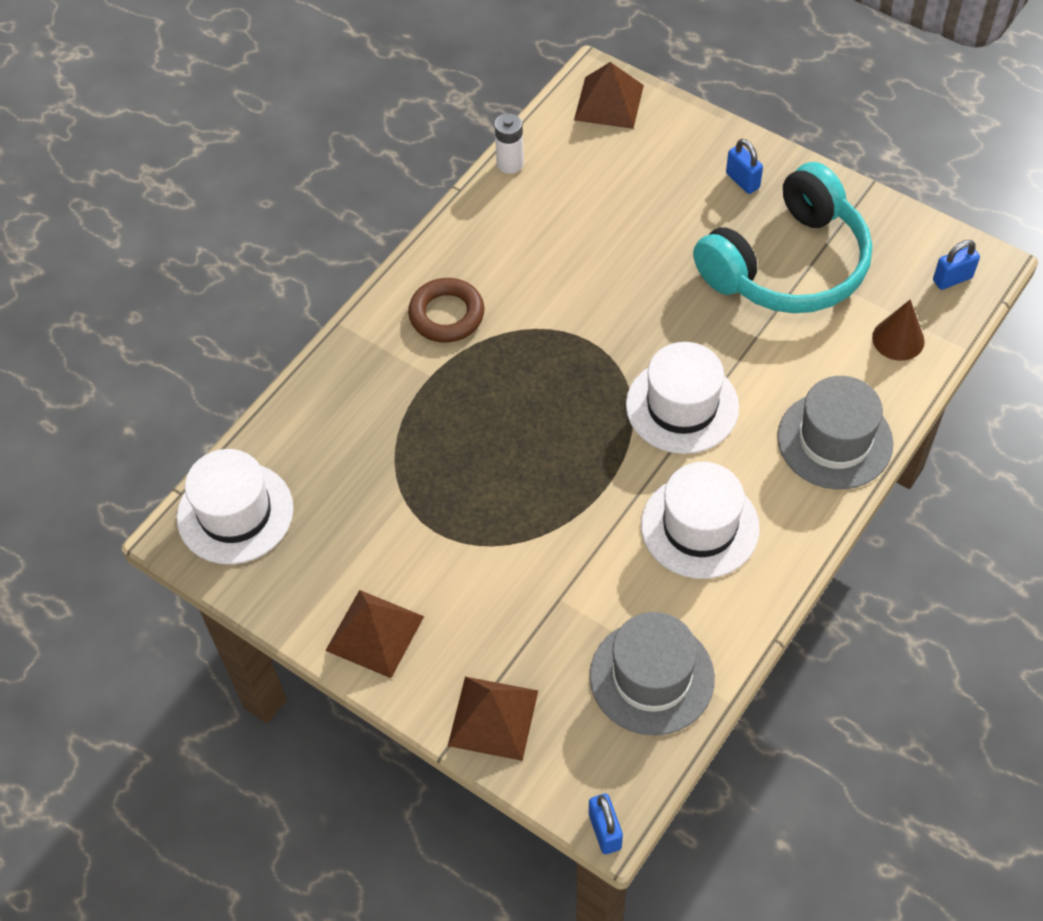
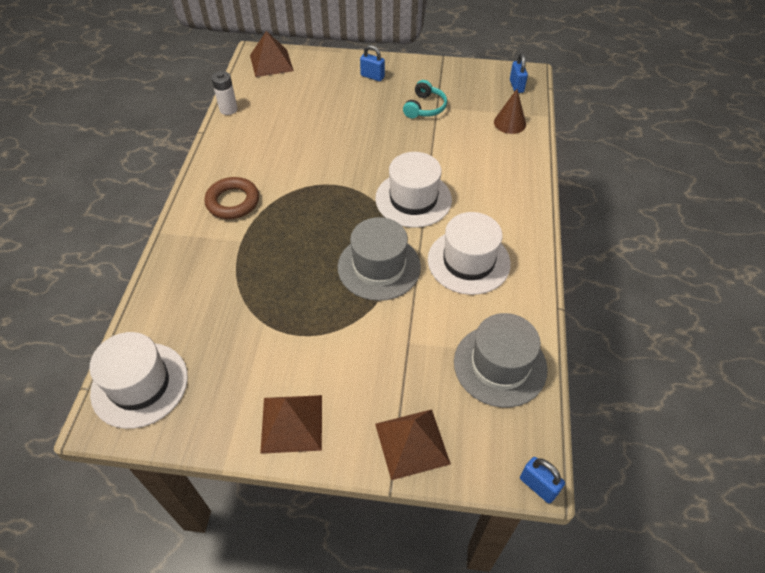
camera: 30 degrees left, 5 degrees down
(787, 265) = (425, 107): turquoise headphones -> turquoise headphones, size x0.43
(834, 440) = (513, 184): grey hat -> grey hat (379, 267)
(952, 279) = (516, 86): blue padlock -> blue padlock turned 45 degrees counterclockwise

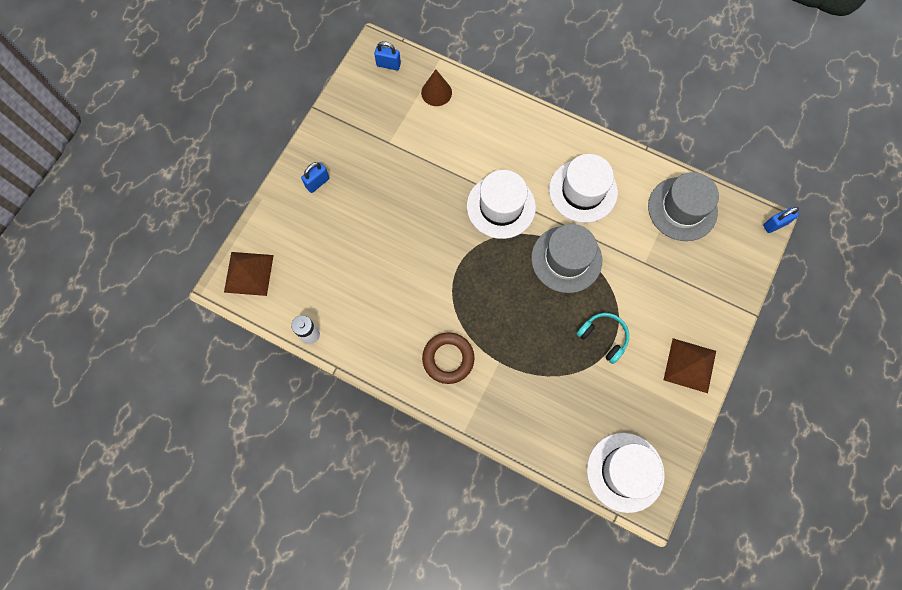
camera: 70 degrees left, 20 degrees up
(412, 443) = (726, 289): brown pyramid -> none
(425, 107) = (385, 153): turquoise headphones -> turquoise headphones (603, 337)

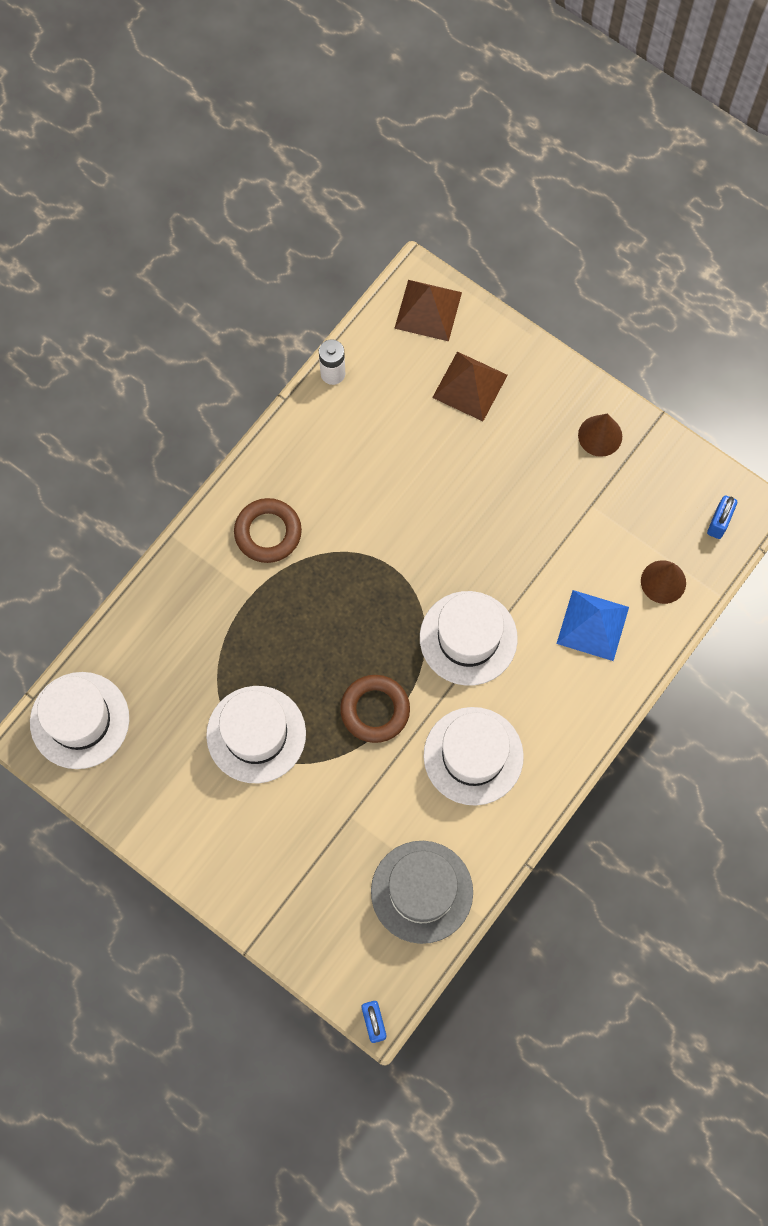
camera: 100 degrees right, 0 degrees up
(317, 183) = (543, 405): blue padlock -> none
(336, 143) = (600, 435): none -> brown cone
(475, 130) = (592, 625): none -> blue pyramid
(566, 259) = (375, 710): grey hat -> brown ring
(603, 337) = (256, 734): turquoise headphones -> white hat
(690, 365) = (195, 839): brown pyramid -> brown pyramid (470, 386)

